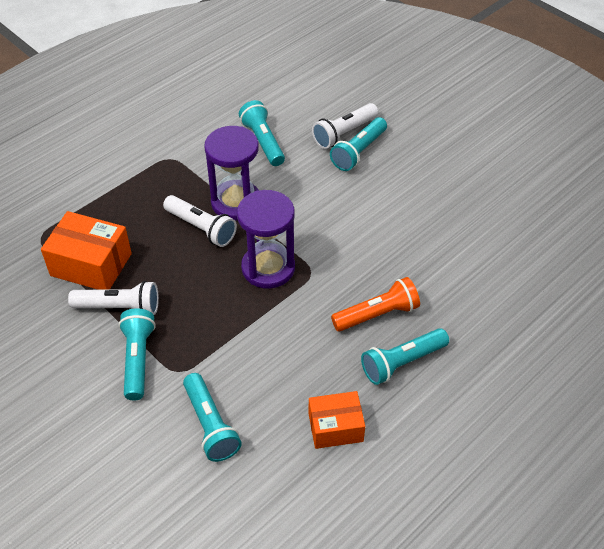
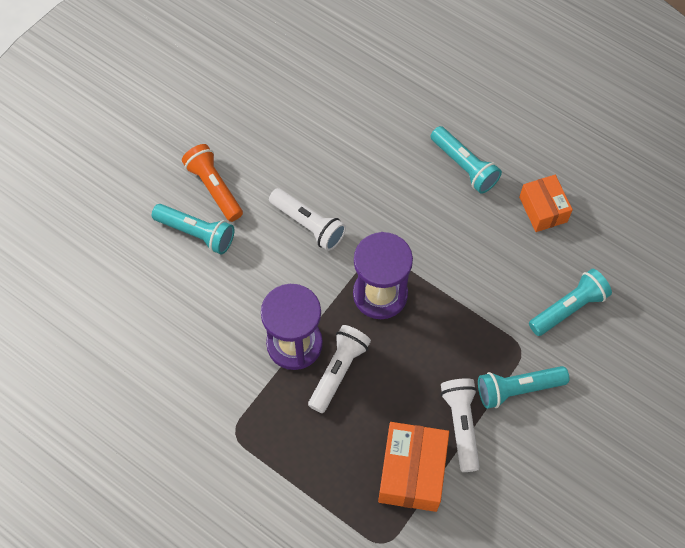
camera: 100 degrees left, 15 degrees up
(263, 141) = (192, 335): turquoise flashlight -> none
(344, 133) = (167, 252): white flashlight -> white flashlight (308, 225)
(377, 314) = (416, 191): orange flashlight -> orange flashlight (214, 187)

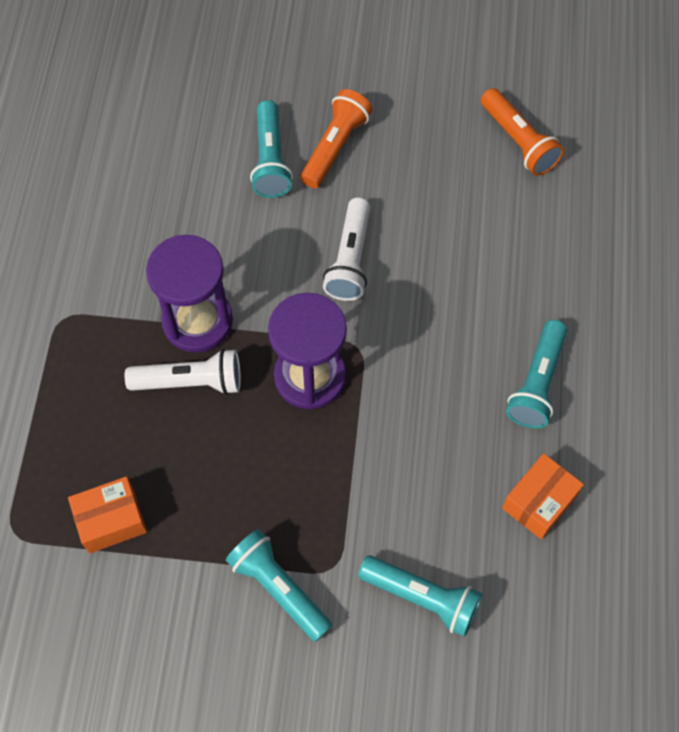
camera: 60 degrees right, 0 degrees up
(286, 79) = (518, 142): none -> orange flashlight
(412, 472) = (111, 520): orange box -> orange box, size x0.66
(461, 425) = (198, 546): white flashlight -> none

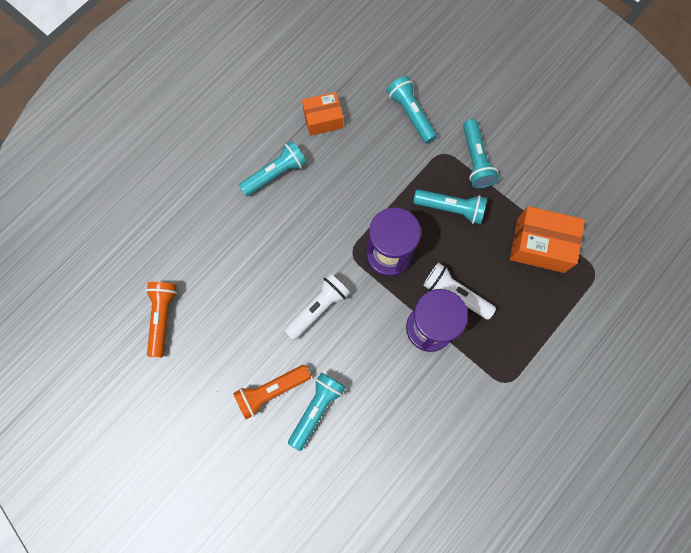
camera: 145 degrees left, 10 degrees up
(111, 520) = (540, 245): orange box -> orange box, size x1.52
(268, 490) = (451, 209): none -> turquoise flashlight

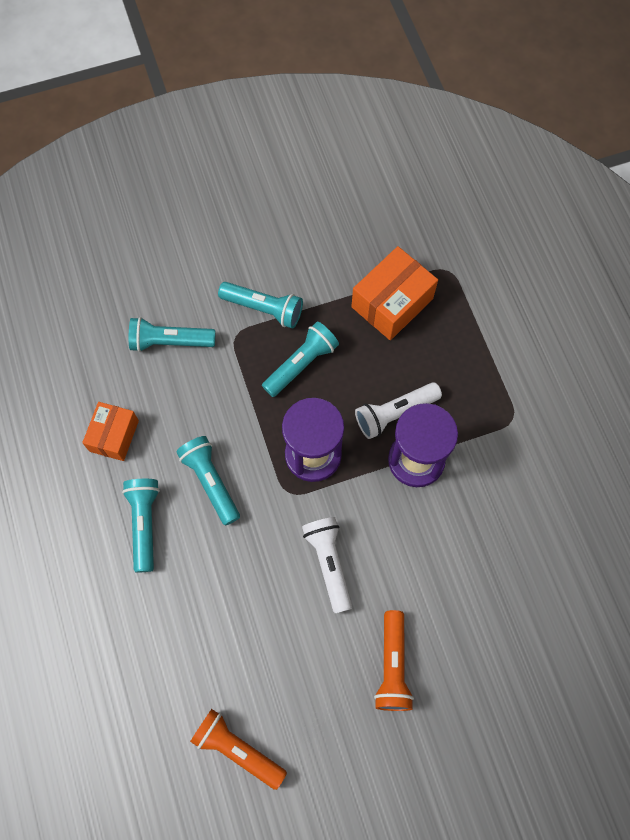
camera: 60 degrees left, 5 degrees down
(317, 409) = (439, 626): turquoise flashlight -> turquoise flashlight (211, 481)

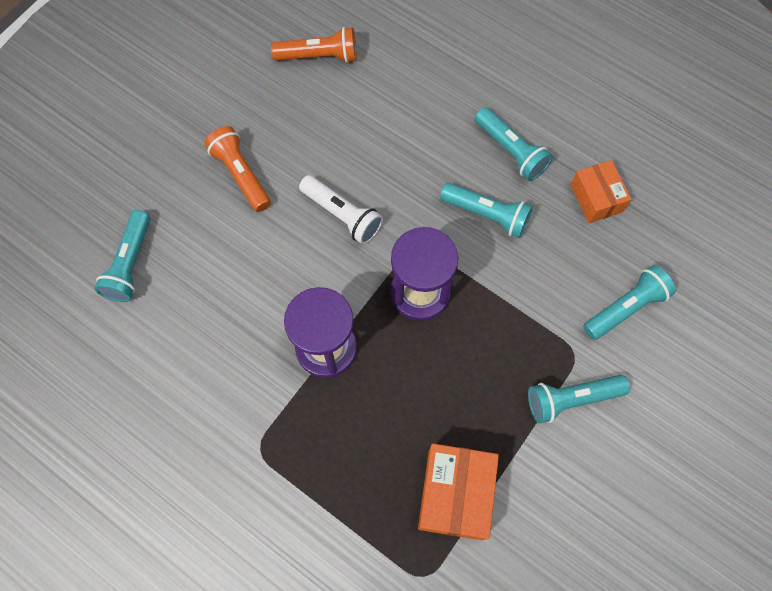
camera: 145 degrees right, 0 degrees up
(301, 364) = (493, 368): turquoise flashlight -> turquoise flashlight (130, 264)
(394, 413) = (374, 378): white flashlight -> none

